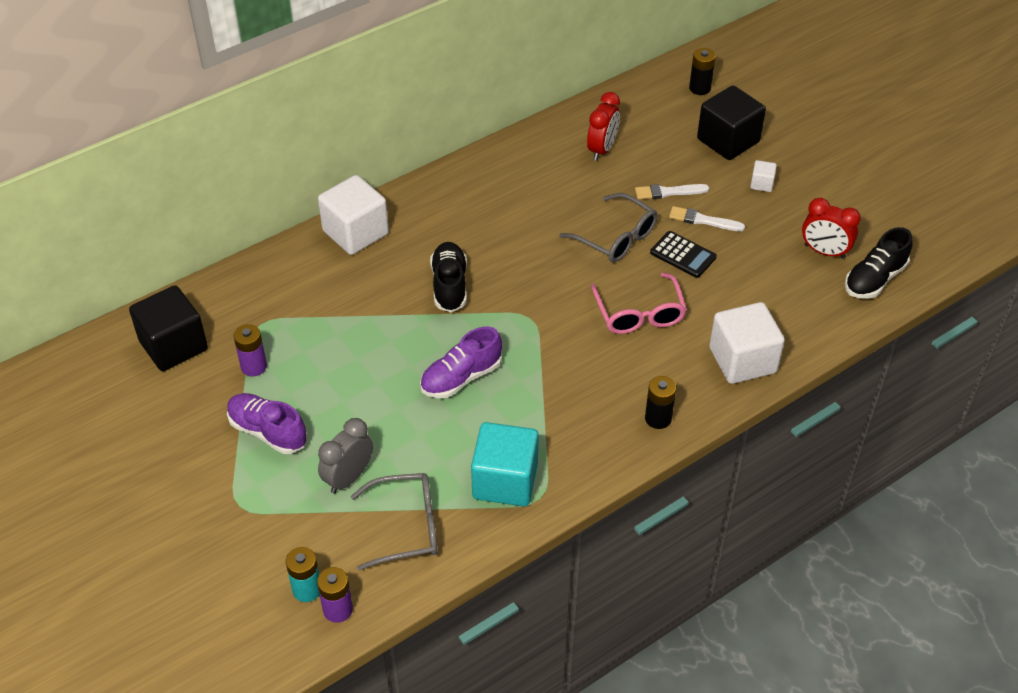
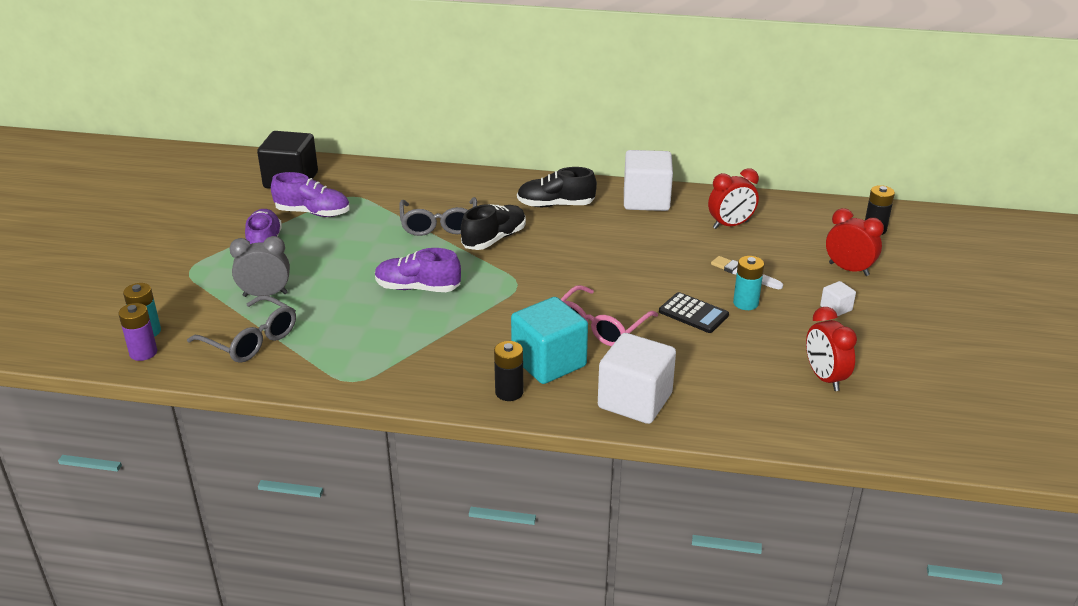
camera: 45 degrees right, 15 degrees down
(254, 366) = (313, 213): purple battery -> purple shoe
(355, 232) = (483, 183): white cube -> white cube (646, 200)
(505, 481) = (348, 357): turquoise cube -> turquoise cube (549, 362)
(616, 238) = (656, 277): grey glasses -> grey glasses (439, 225)
(683, 255) = (693, 313): black calculator -> black calculator turned 45 degrees counterclockwise
(703, 220) = (745, 303): white brush -> turquoise battery
(728, 140) = (848, 269): black cube -> red clock
(874, 279) = (844, 421): black shoe -> black shoe (555, 205)

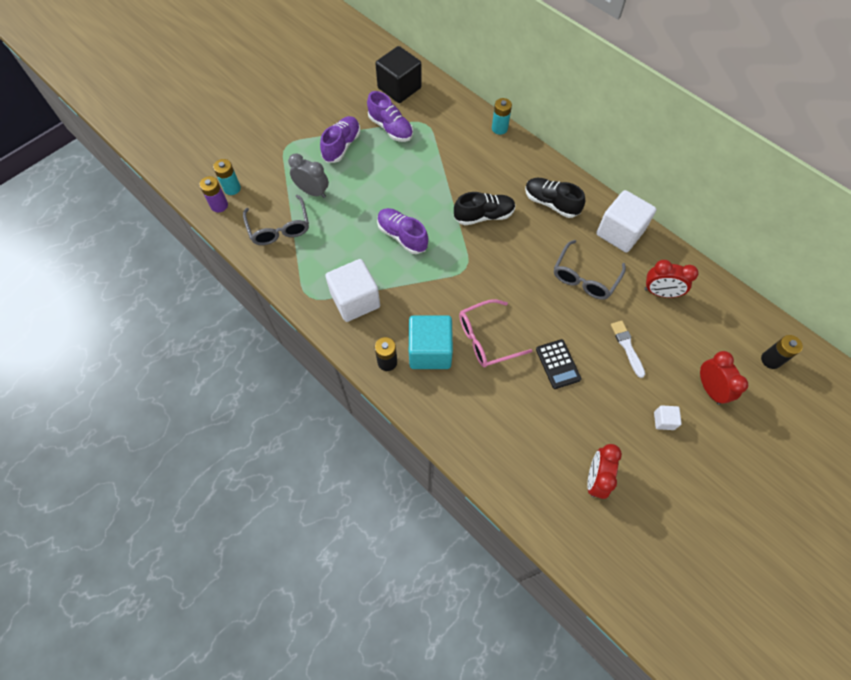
camera: 35 degrees right, 30 degrees up
(439, 225) = (459, 182): grey glasses -> grey glasses (584, 277)
(635, 400) = (455, 417): white cube -> white cube (355, 300)
(745, 303) = (602, 376): turquoise battery -> turquoise battery (499, 128)

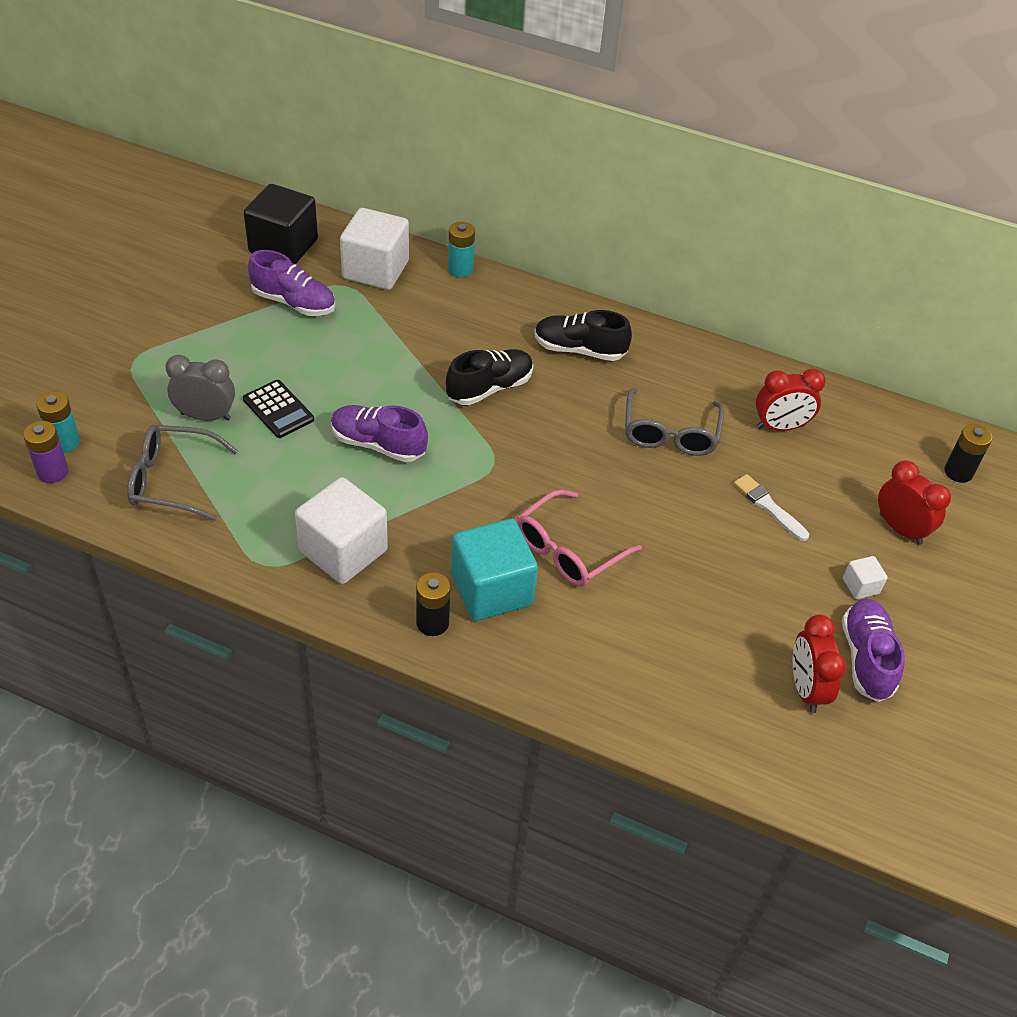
camera: 25 degrees left, 15 degrees down
(279, 228) = (172, 480): grey glasses -> grey glasses turned 135 degrees clockwise
(342, 146) = (226, 343): purple shoe -> purple shoe (866, 658)
(558, 364) = (685, 555): black calculator -> black calculator (278, 409)
(620, 232) = (691, 365): white cube -> white cube (375, 270)

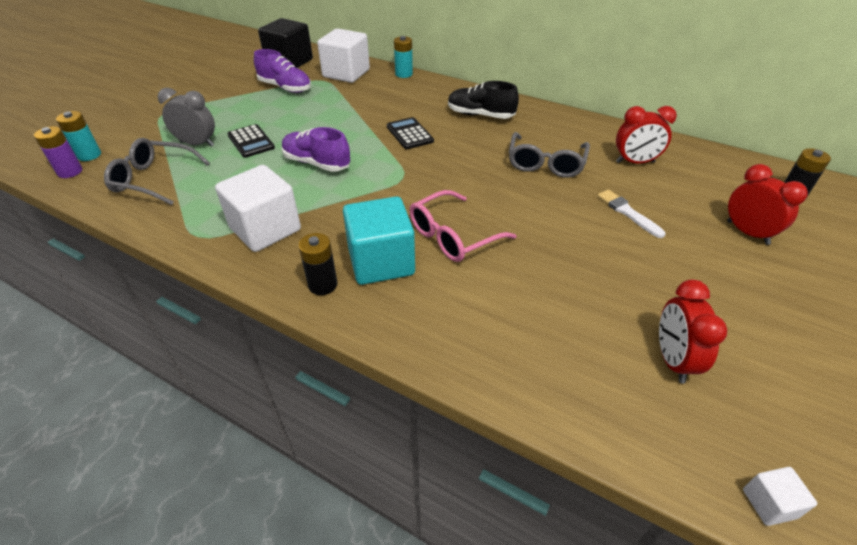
camera: 10 degrees right, 5 degrees down
(489, 388) = (409, 134): black shoe -> black calculator
(860, 586) = (717, 274): white cube -> white cube (769, 503)
(866, 658) = (731, 335): purple shoe -> none

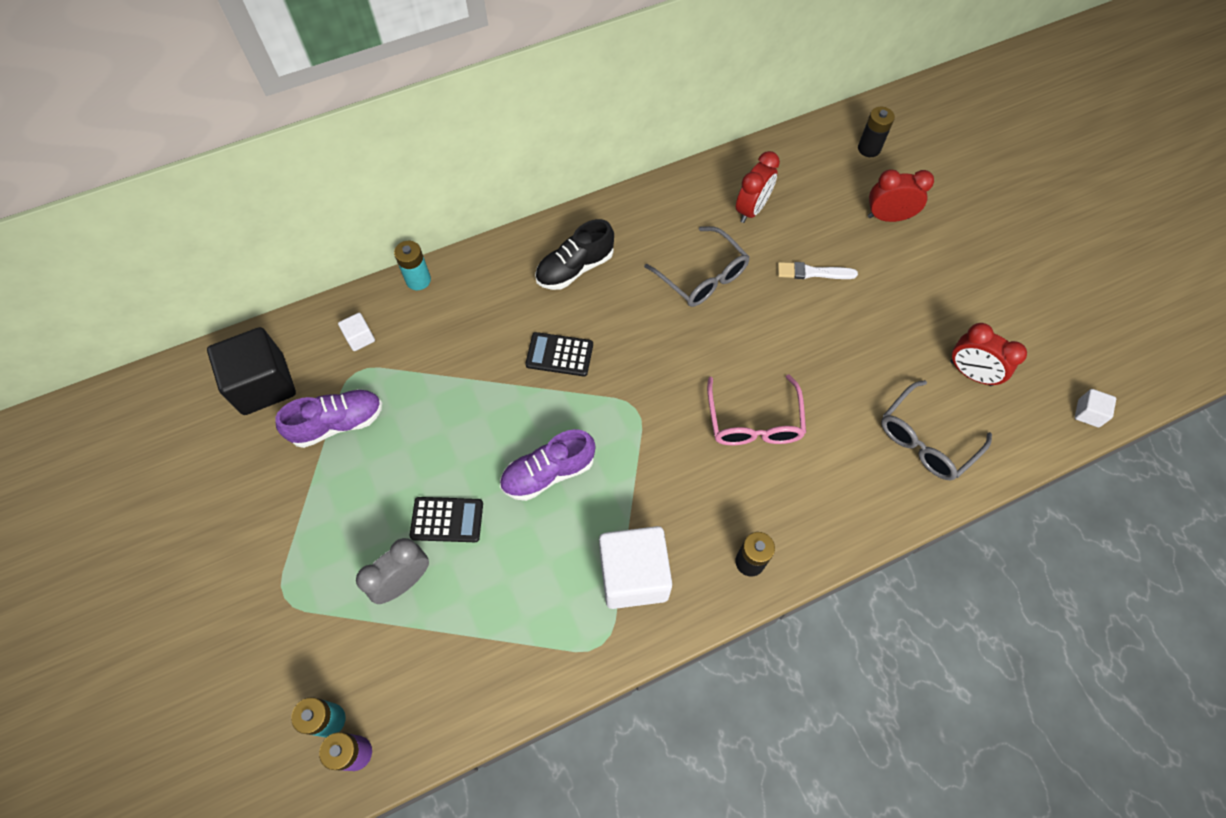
camera: 55 degrees left, 20 degrees up
(153, 179) = (452, 657): grey glasses -> grey glasses (925, 440)
(346, 73) = (360, 338): white cube -> white cube, size x0.45
(381, 262) = (750, 499): turquoise cube -> none

